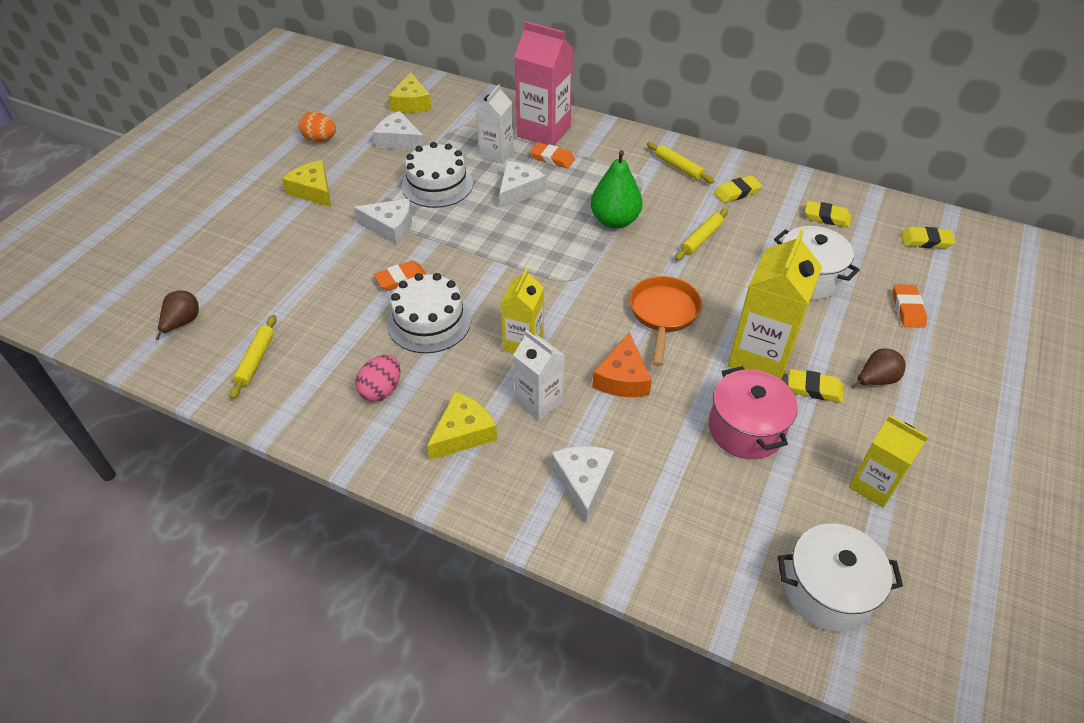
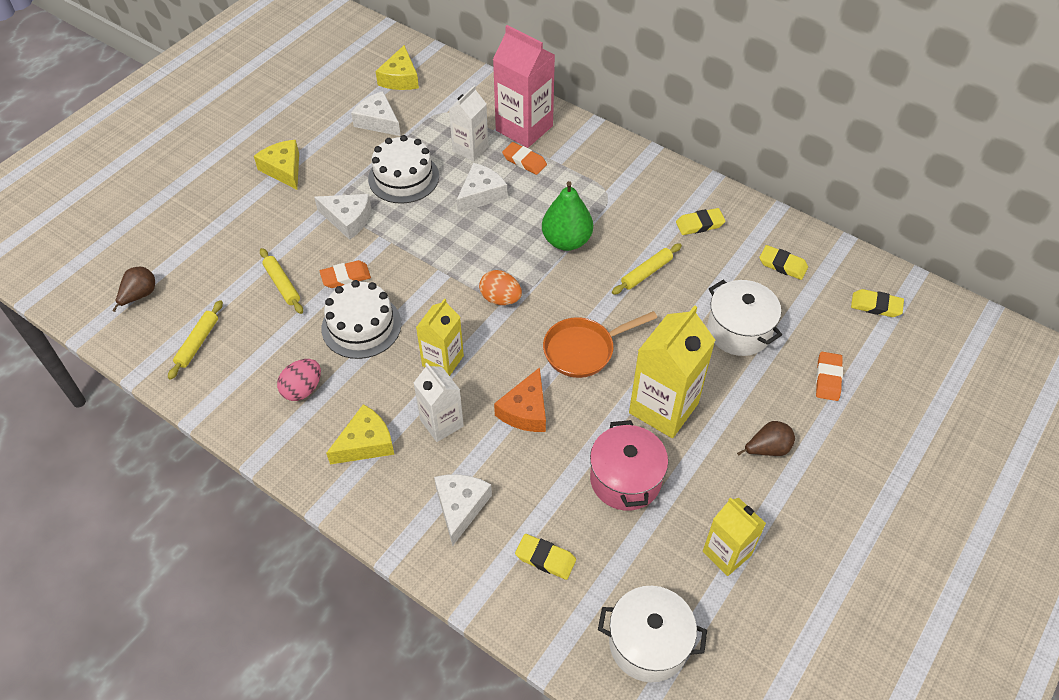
camera: 10 degrees right, 5 degrees up
(320, 139) = (302, 111): orange egg -> orange egg (500, 298)
(663, 314) = (584, 350): orange pan -> orange pan turned 135 degrees counterclockwise
(679, 167) = (649, 187): yellow rolling pin -> yellow rolling pin (282, 284)
(814, 388) = (704, 448): yellow eraser -> yellow eraser (545, 558)

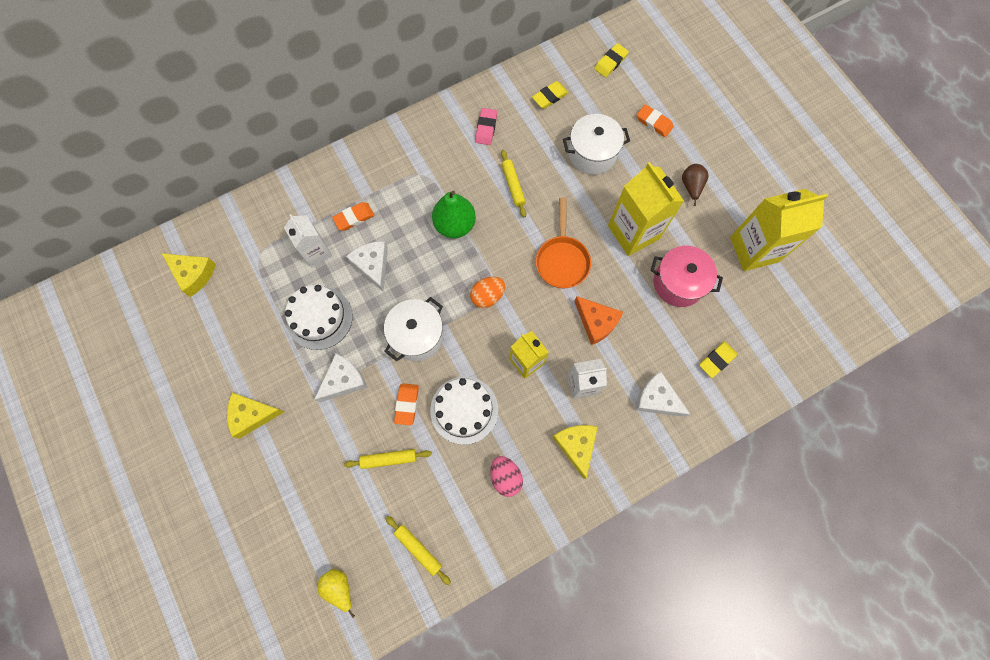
camera: 65 degrees left, 20 degrees up
(139, 295) = (339, 587): brown pear -> yellow pear
(378, 121) = (238, 313): white cheese -> none
(524, 128) = (316, 201): pink carton -> none
(648, 643) = (796, 325): white pot -> white pot (417, 335)
(700, 224) = (486, 128): yellow eraser -> pink eraser
(726, 553) = (754, 249): yellow carton -> yellow carton, size x1.62

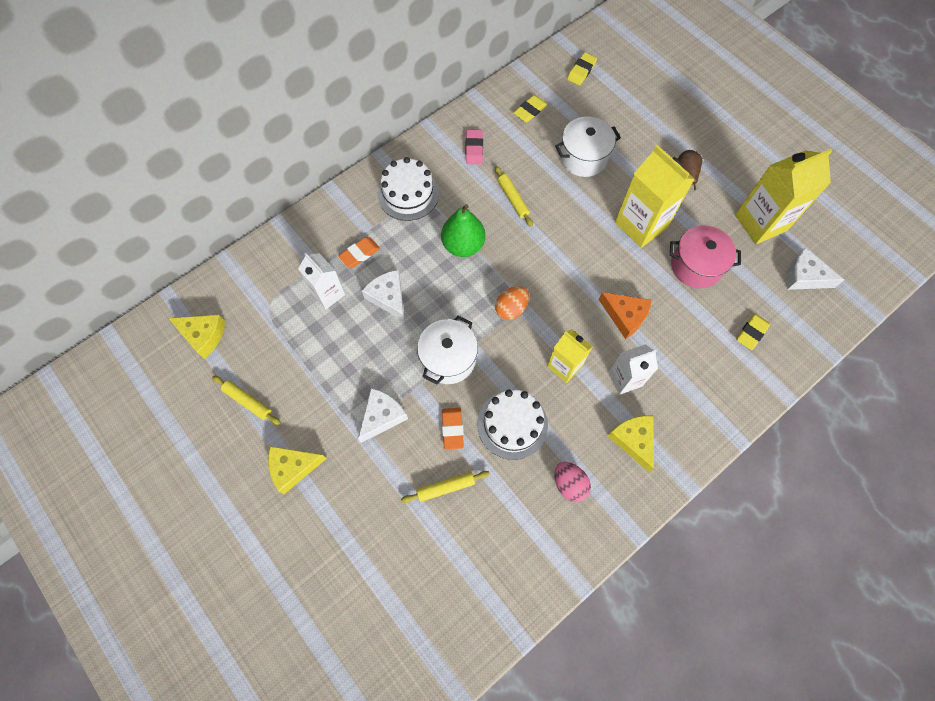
camera: 10 degrees left, 5 degrees down
(320, 318) = (344, 358): white cake -> white cake (408, 194)
(339, 587) = (421, 630): yellow pear -> none
(418, 549) = (496, 574): yellow rolling pin -> yellow rolling pin (247, 401)
(562, 260) = (577, 262): orange pan -> none
(654, 122) = (636, 120): orange eraser -> none
(656, 399) = (702, 380): white cheese -> white cheese (804, 277)

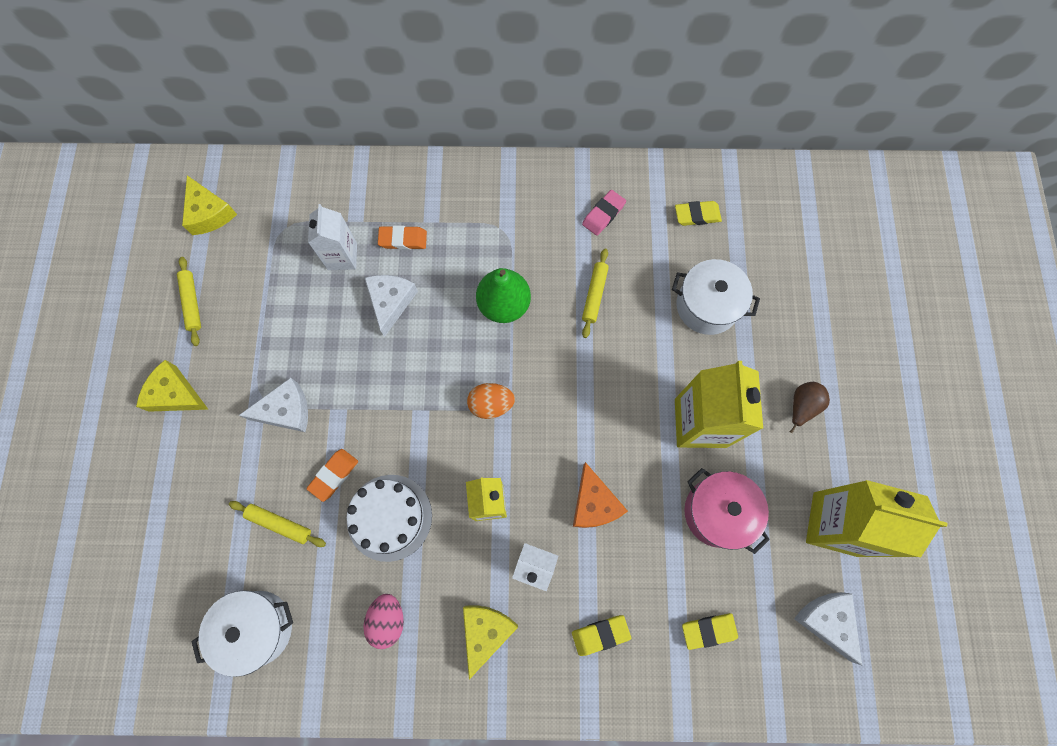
camera: 40 degrees right, 5 degrees up
(408, 194) = (499, 214): white cake -> none
(448, 359) = (390, 405): white pot -> white pot (257, 628)
(581, 71) = (792, 211): yellow eraser -> yellow eraser (600, 634)

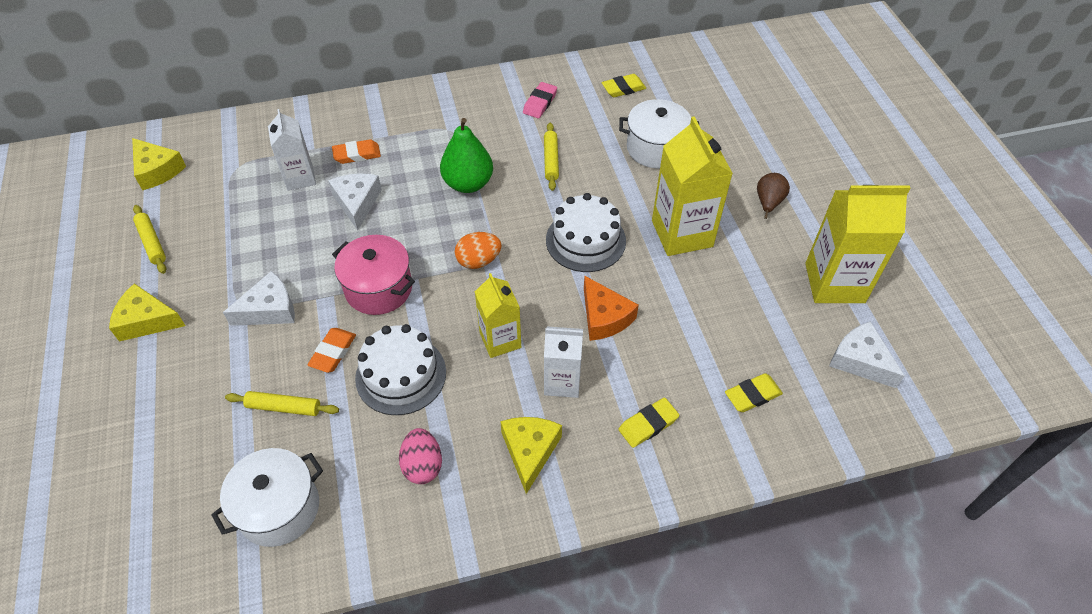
camera: 15 degrees left, 20 degrees down
(601, 406) = (585, 240): none -> white cake
(717, 512) = (724, 298): pink pot -> pink pot (378, 288)

